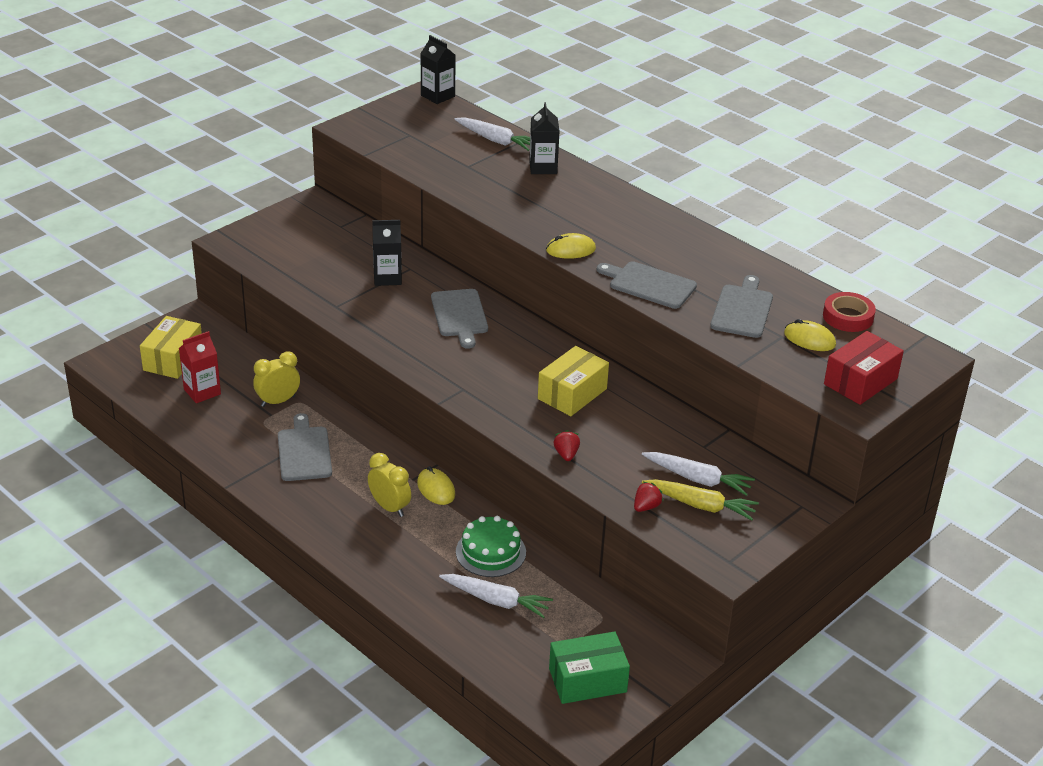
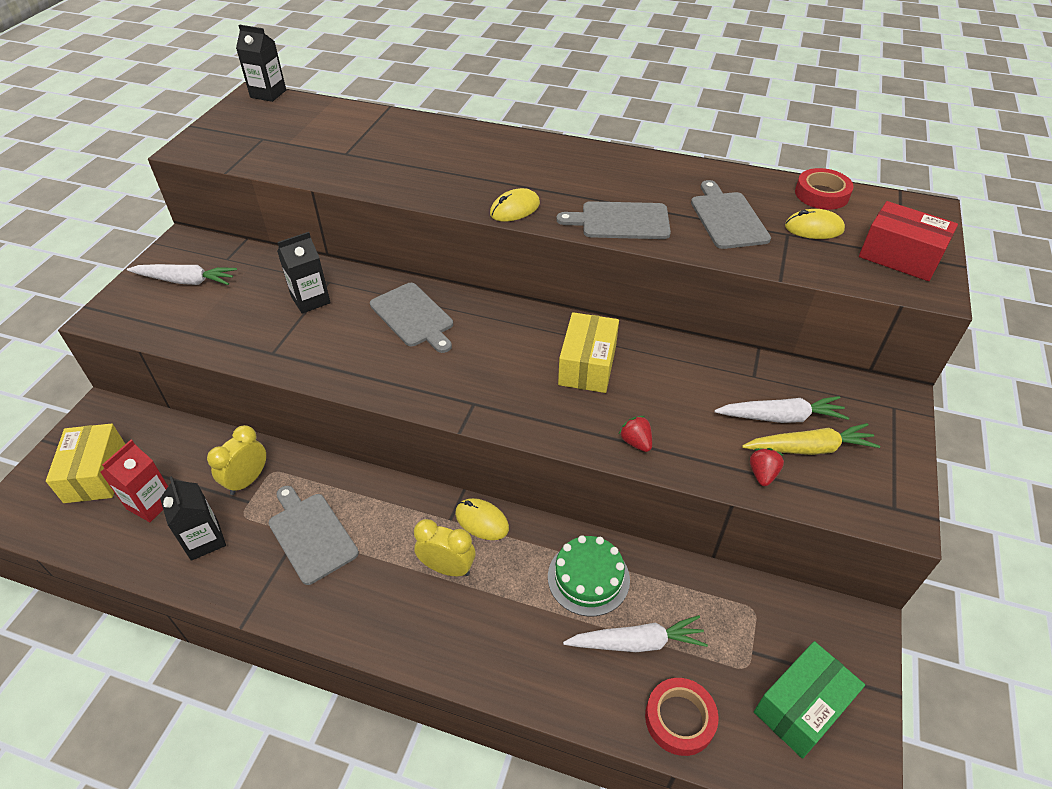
camera: 25 degrees left, 10 degrees up
(492, 651) = (679, 719): none -> red tape
(496, 140) = (356, 120): white carrot -> white carrot (186, 281)
(543, 167) = (422, 134): black carton -> black carton (204, 540)
(860, 381) = (900, 256): red box -> red box turned 75 degrees counterclockwise

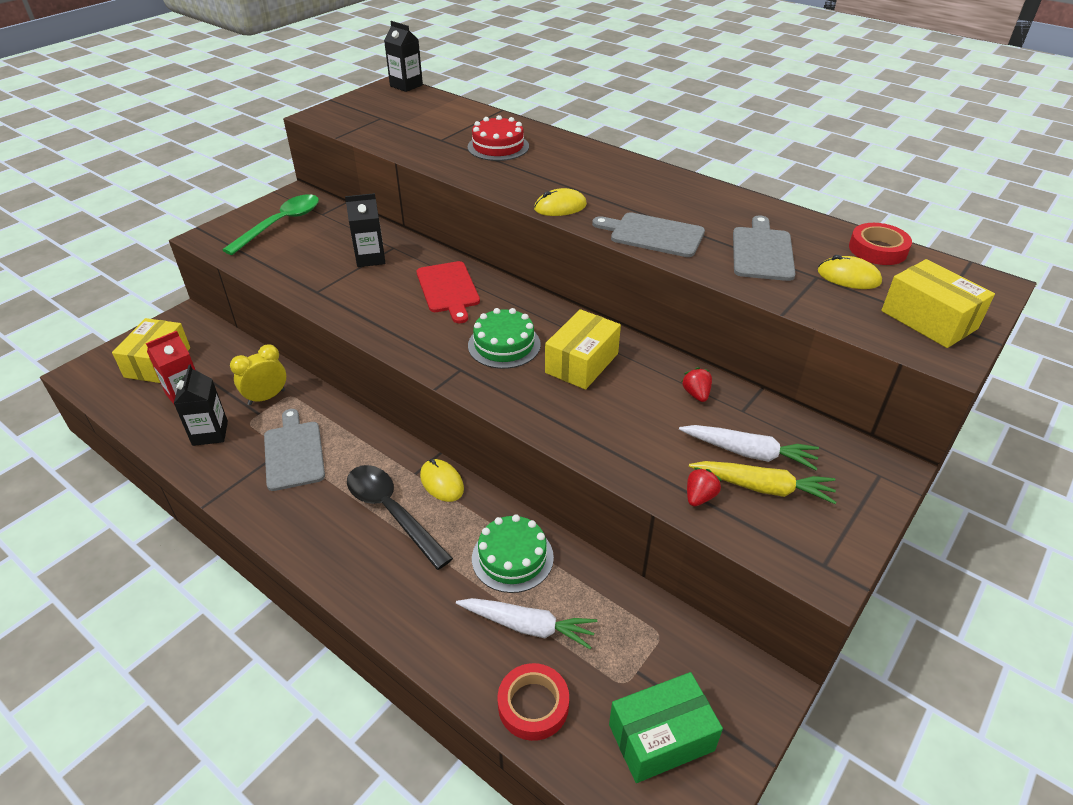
camera: 20 degrees right, 5 degrees down
(186, 281) = (281, 224): white carrot -> green spoon
(411, 151) = (498, 147): none -> red cake
(413, 316) = (448, 289): grey cutting board -> red cutting board
(447, 568) = (391, 512): yellow clock -> black spoon
(503, 365) = (504, 345): none -> green cake
(636, 442) = (590, 437): red strawberry -> red strawberry (696, 394)
(900, 256) = (928, 320): red box -> yellow box

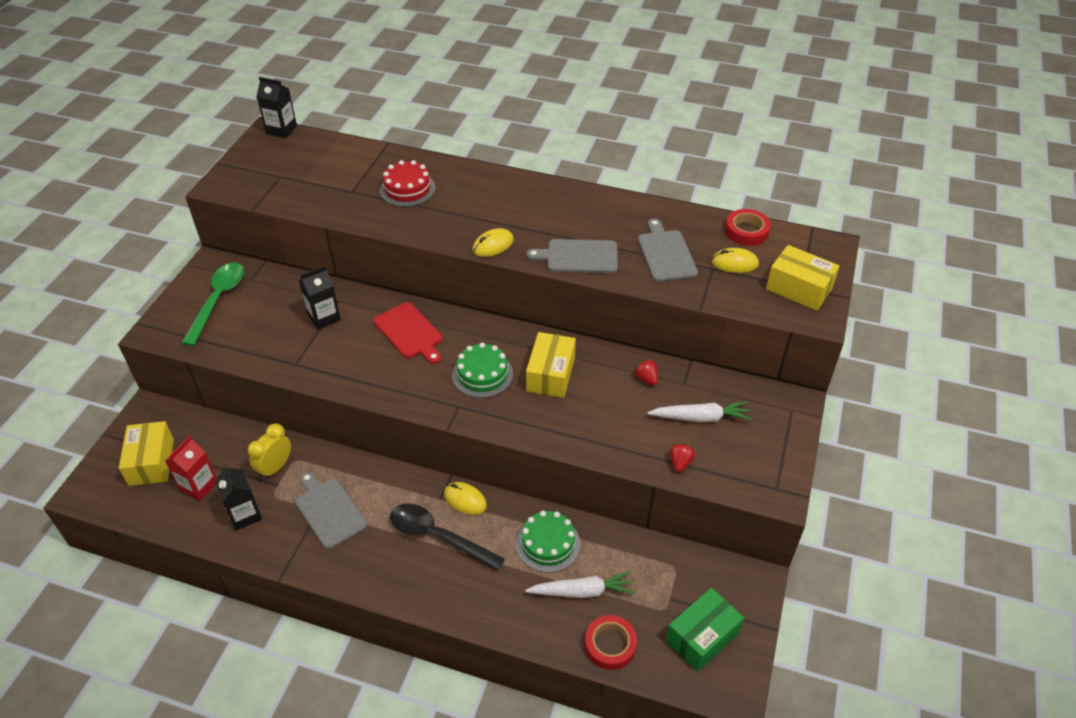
camera: 20 degrees left, 5 degrees up
(763, 487) = (719, 442): yellow carrot -> none

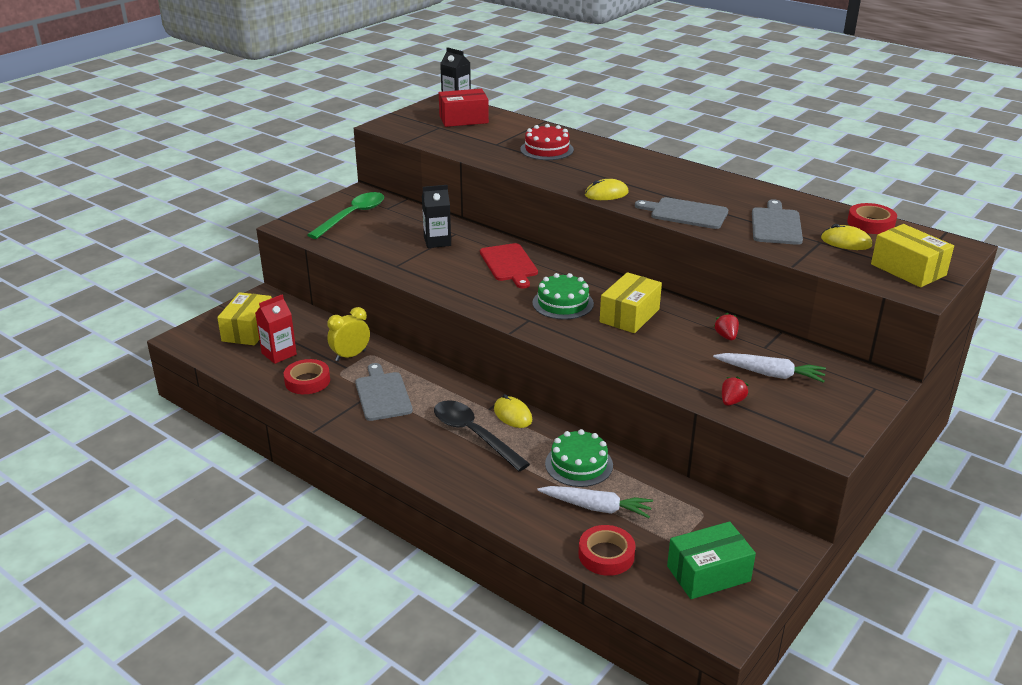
camera: 20 degrees right, 15 degrees down
(244, 515) = (307, 381): black carton -> red tape
(301, 158) = (463, 119): none -> red box

